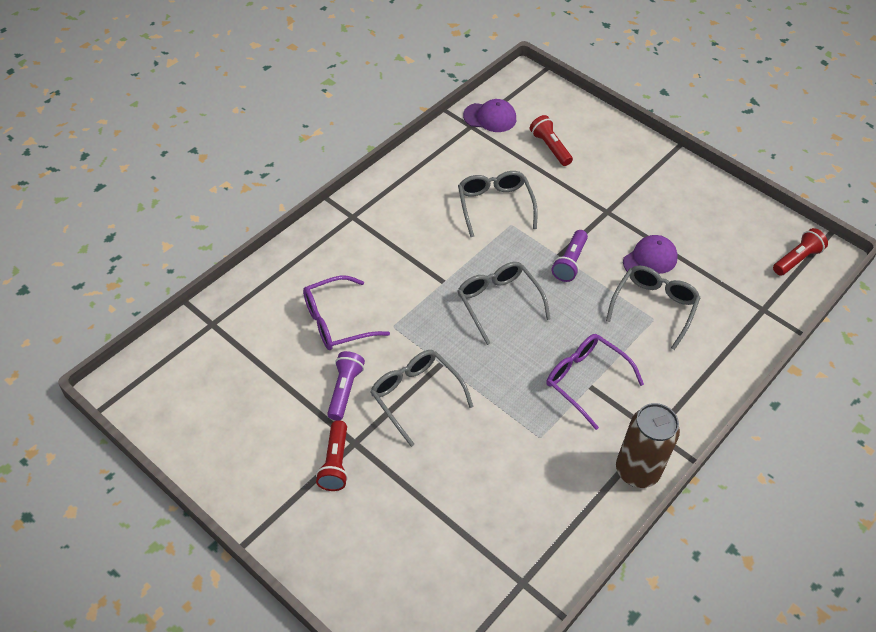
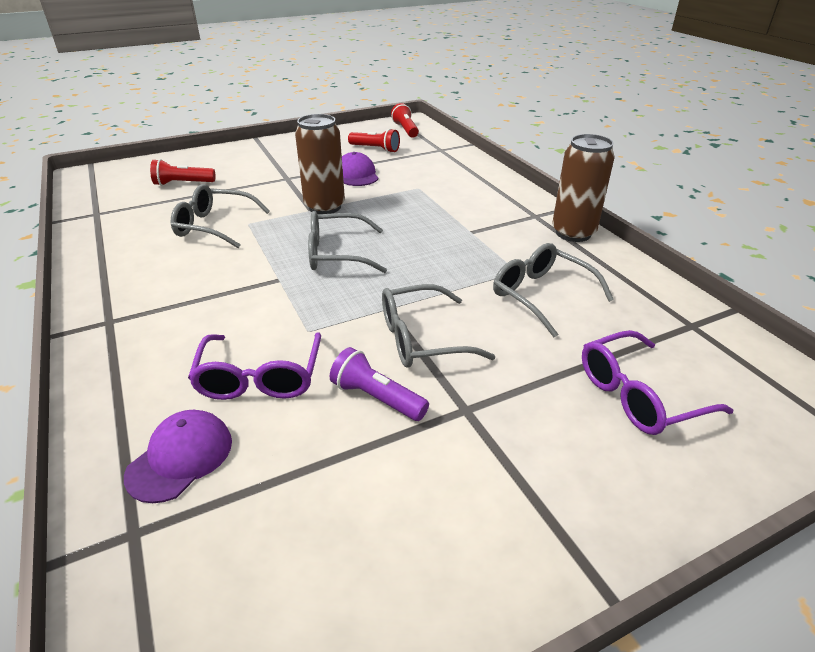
camera: 65 degrees left, 15 degrees down
(335, 463) = (491, 438): red flashlight -> red flashlight (375, 149)
(490, 117) = (102, 201): purple cap -> purple cap (180, 458)
(570, 262) = (324, 207): purple flashlight -> brown can
(585, 380) = (463, 232): purple glasses -> purple glasses (638, 395)
(654, 307) = (406, 185): grey glasses -> grey glasses (541, 295)

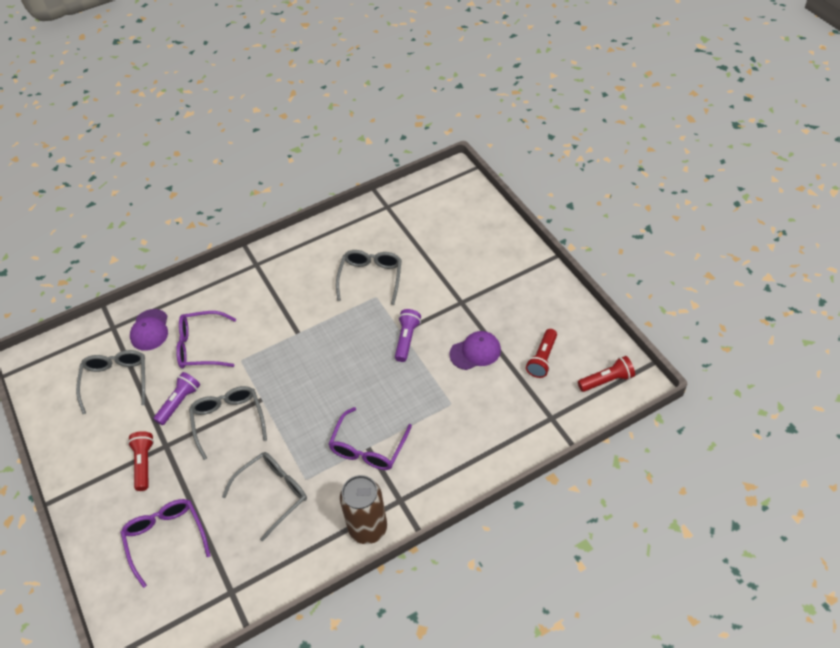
camera: 90 degrees right, 15 degrees up
(180, 458) = (150, 330): purple cap -> purple cap turned 60 degrees clockwise
(183, 183) = (442, 237): red flashlight -> red flashlight (144, 464)
(324, 207) = (406, 339): brown can -> purple flashlight
(336, 254) = (331, 360): grey glasses -> grey glasses (116, 380)
(472, 231) = (368, 448): none -> purple glasses

